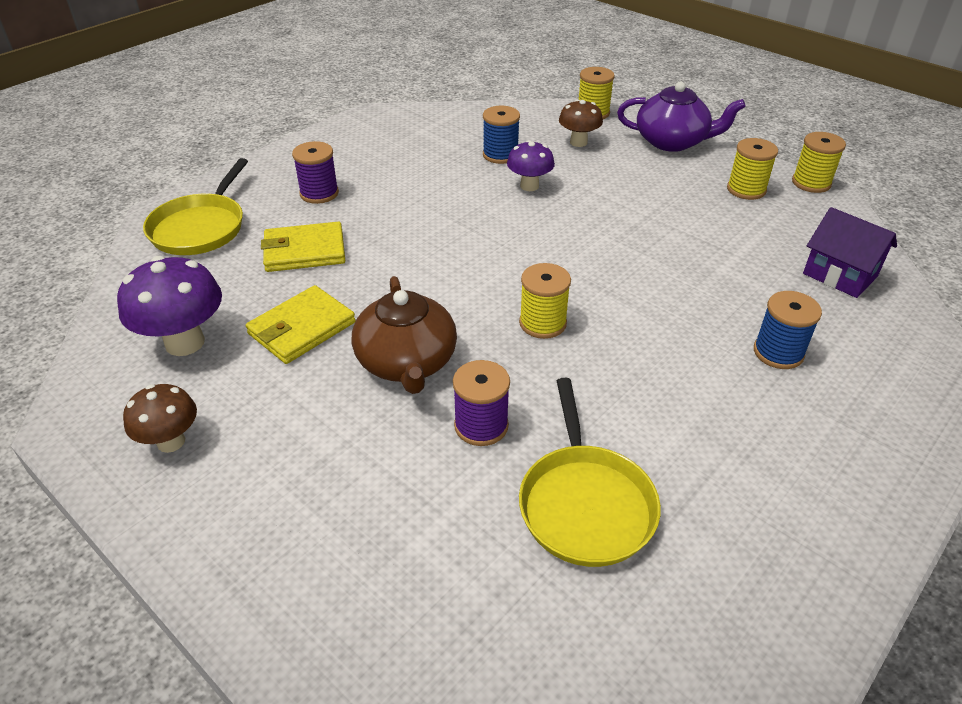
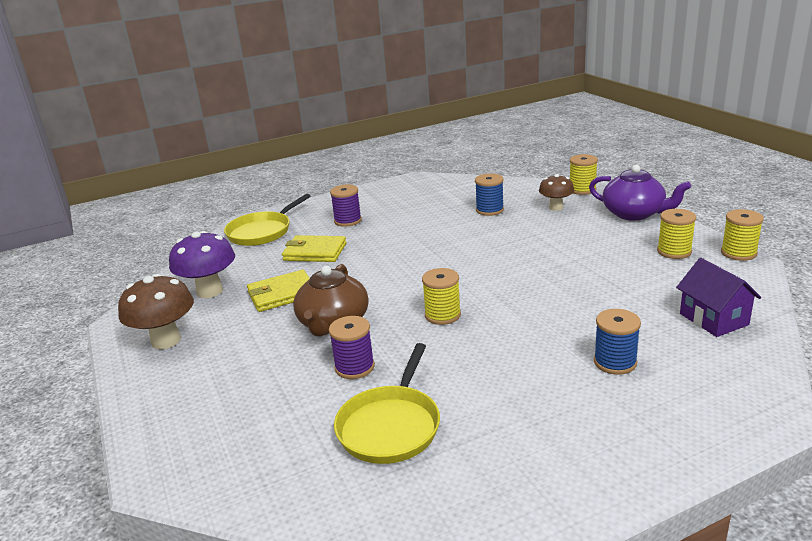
camera: 25 degrees right, 15 degrees down
(171, 441) = (166, 341): brown mushroom -> brown mushroom, size x1.60
(529, 186) = (496, 231): purple mushroom -> none

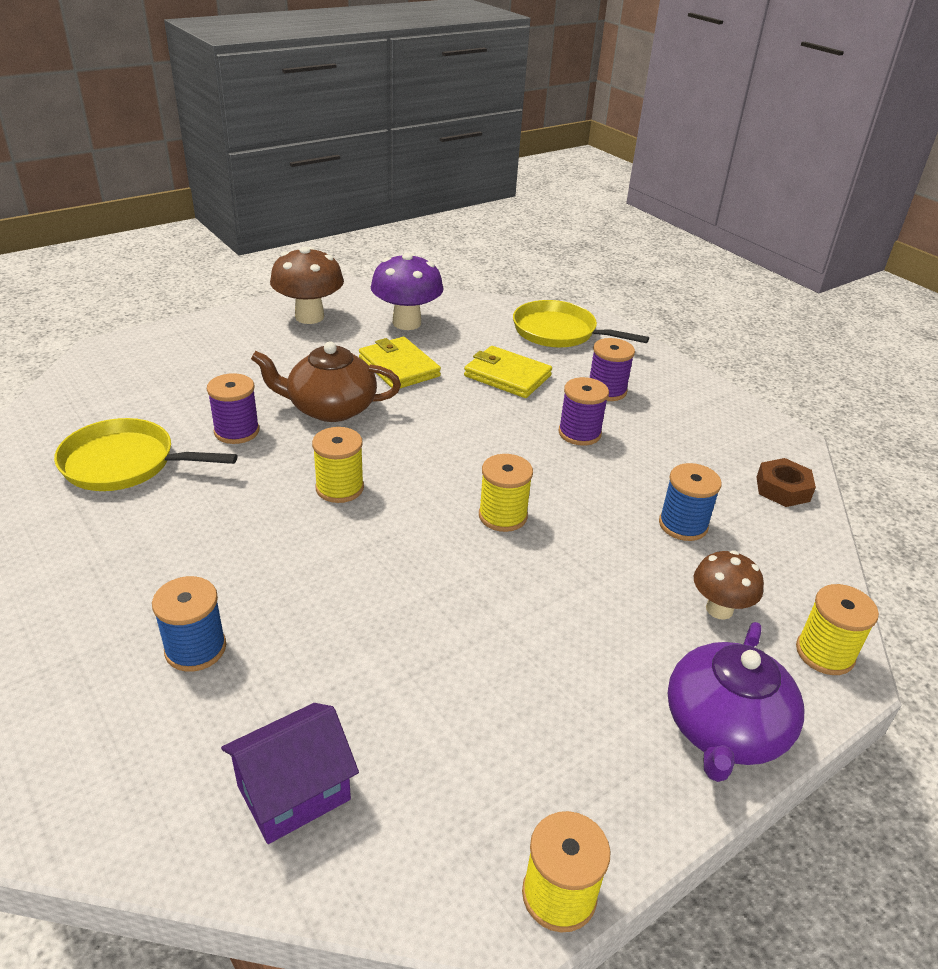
camera: 75 degrees right, 10 degrees up
(315, 252) = (507, 376): yellow wallet -> yellow wallet turned 60 degrees counterclockwise
(395, 231) = (579, 433): none -> purple spool
(460, 185) = (782, 489): none -> brown nut
(674, 251) = (553, 773): yellow spool -> yellow spool (502, 516)

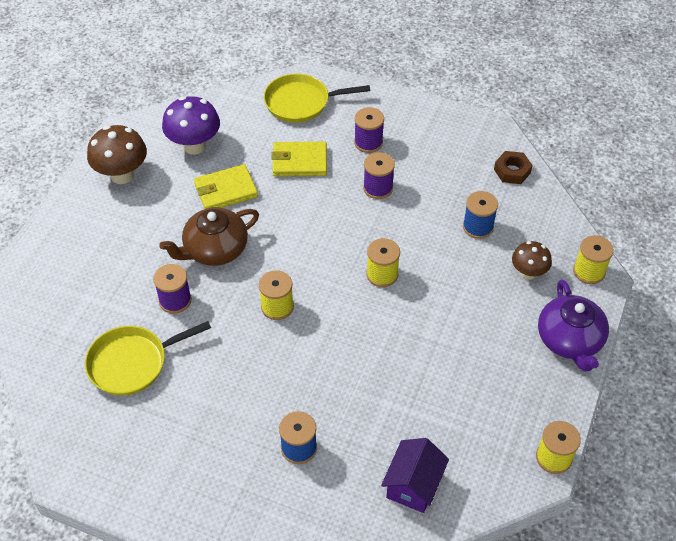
camera: 30 degrees left, 15 degrees up
(399, 367) = (225, 190): yellow wallet -> yellow wallet turned 45 degrees counterclockwise

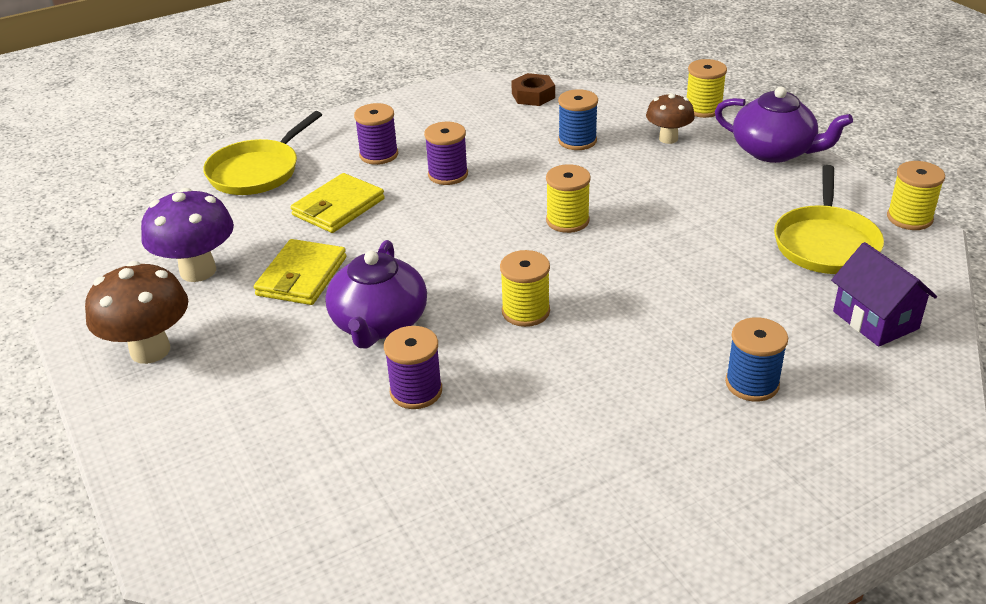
camera: 50 degrees left, 15 degrees down
(132, 363) = (473, 477): yellow pan -> yellow pan (825, 243)
(215, 249) = (379, 323): brown teapot -> purple teapot

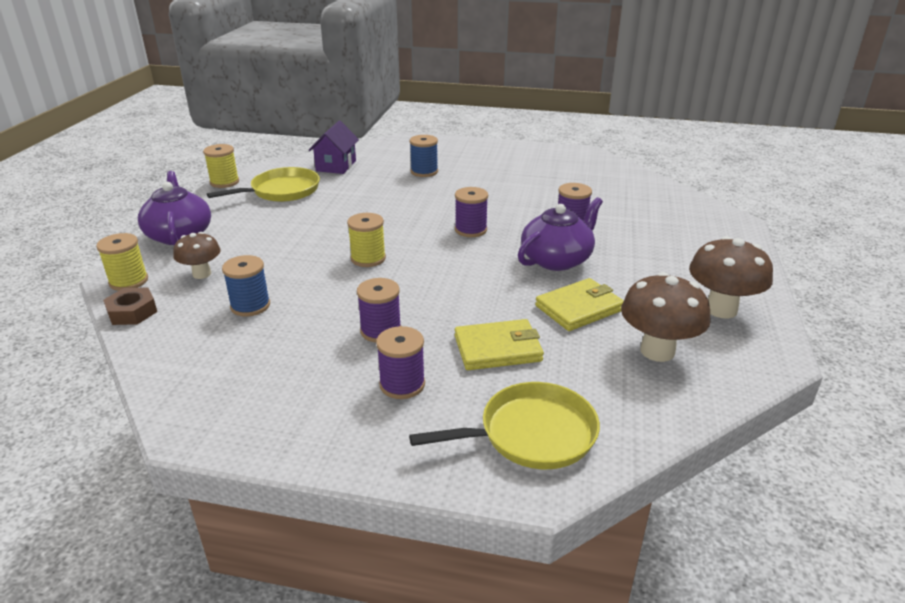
camera: 140 degrees left, 5 degrees down
(198, 271) = (657, 351): purple mushroom -> brown mushroom
(525, 311) = (470, 230): yellow spool -> purple spool
(533, 95) = (181, 371): brown nut -> brown nut (132, 312)

